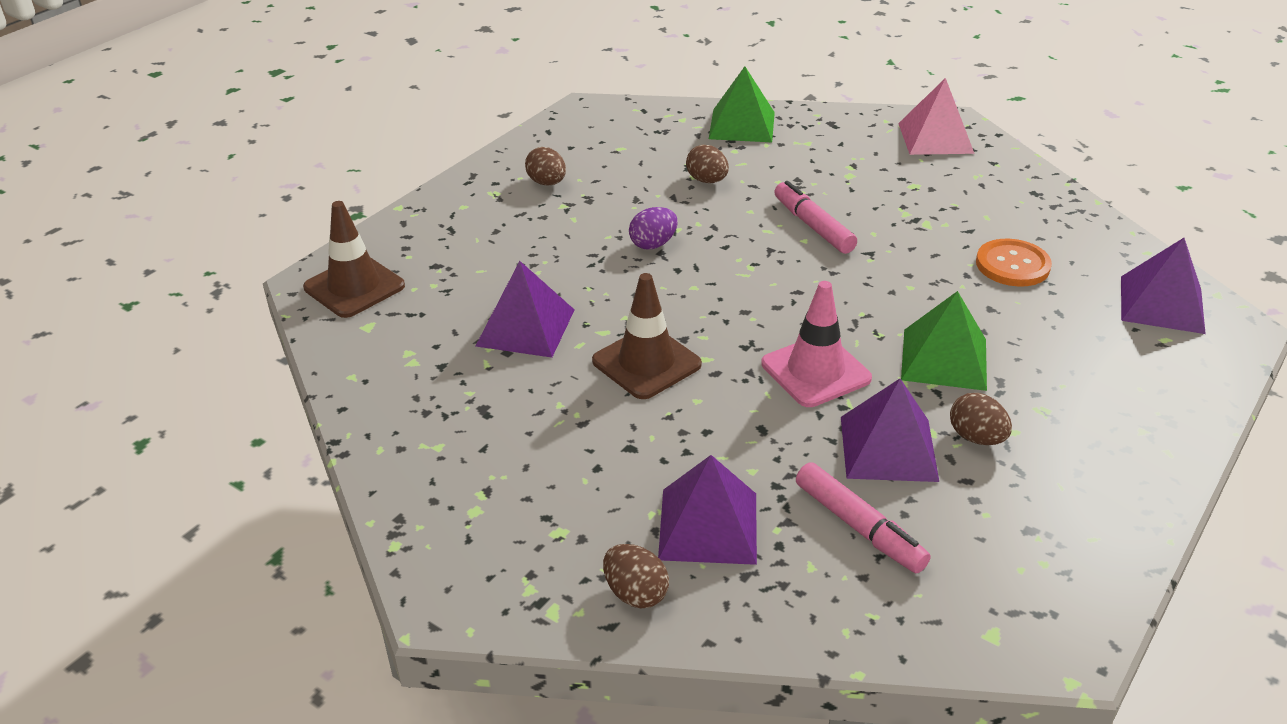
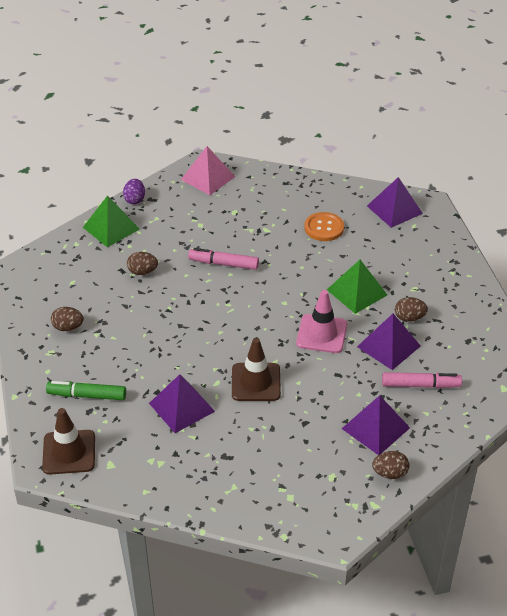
camera: 50 degrees left, 5 degrees up
(458, 251) = (87, 395): none -> green marker
(653, 244) = (171, 324): purple egg -> purple egg (135, 200)

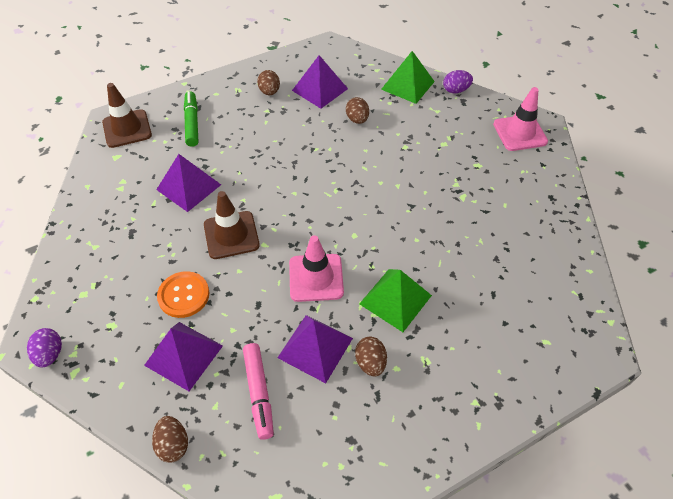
camera: 75 degrees right, 10 degrees up
(208, 178) = (520, 133): pink pyramid -> pink traffic cone
(223, 264) = (393, 174): pink marker -> none
(324, 228) = (492, 247): orange button -> orange button (184, 295)
(351, 522) = (50, 354): none -> purple egg
(389, 473) = (118, 380): brown egg -> brown egg (173, 444)
(394, 209) = (566, 314): purple pyramid -> purple pyramid (320, 89)

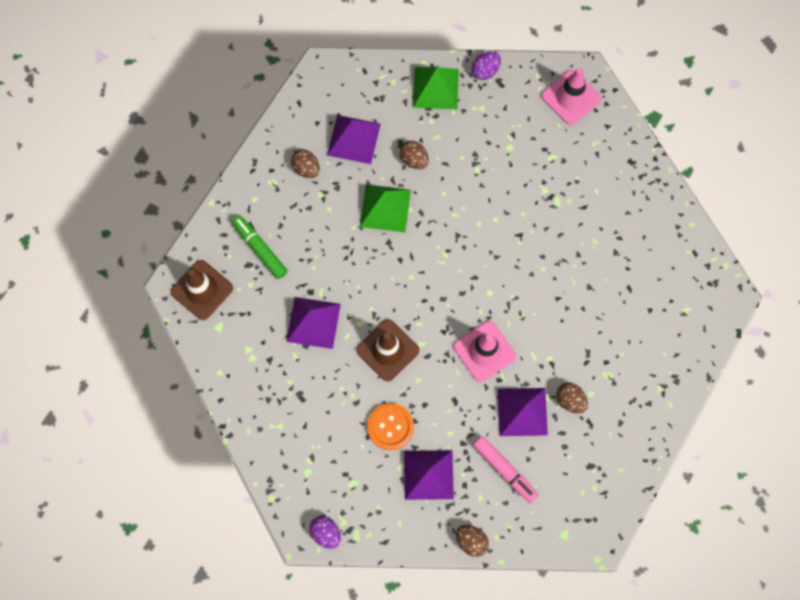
camera: 30 degrees left, 20 degrees up
(395, 299) = (558, 335): green pyramid -> green pyramid (385, 208)

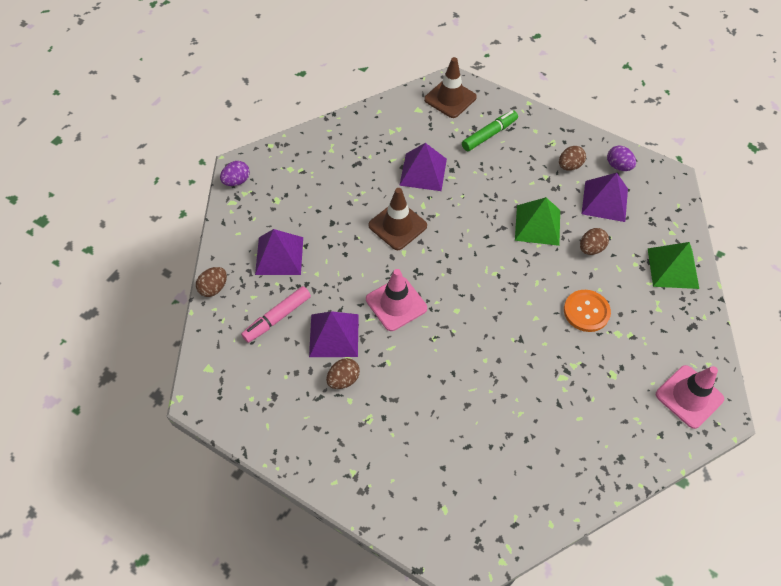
camera: 90 degrees right, 15 degrees down
(390, 427) = (325, 227): orange button -> orange button (586, 311)
(485, 71) = (702, 313): purple egg -> purple egg (618, 166)

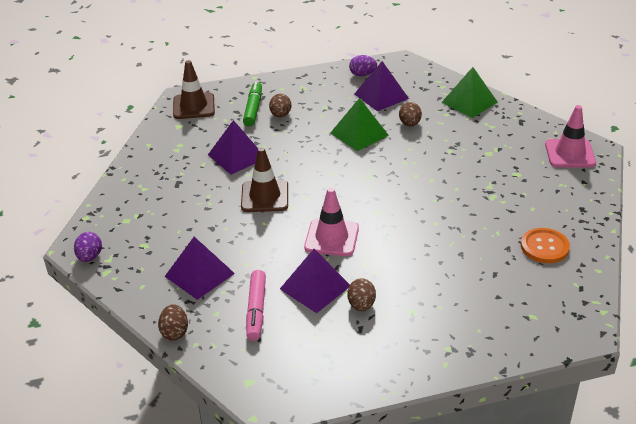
camera: 45 degrees left, 20 degrees down
(569, 166) = (332, 92): brown egg -> brown egg (280, 115)
(586, 311) = (455, 155): orange button -> orange button (544, 247)

